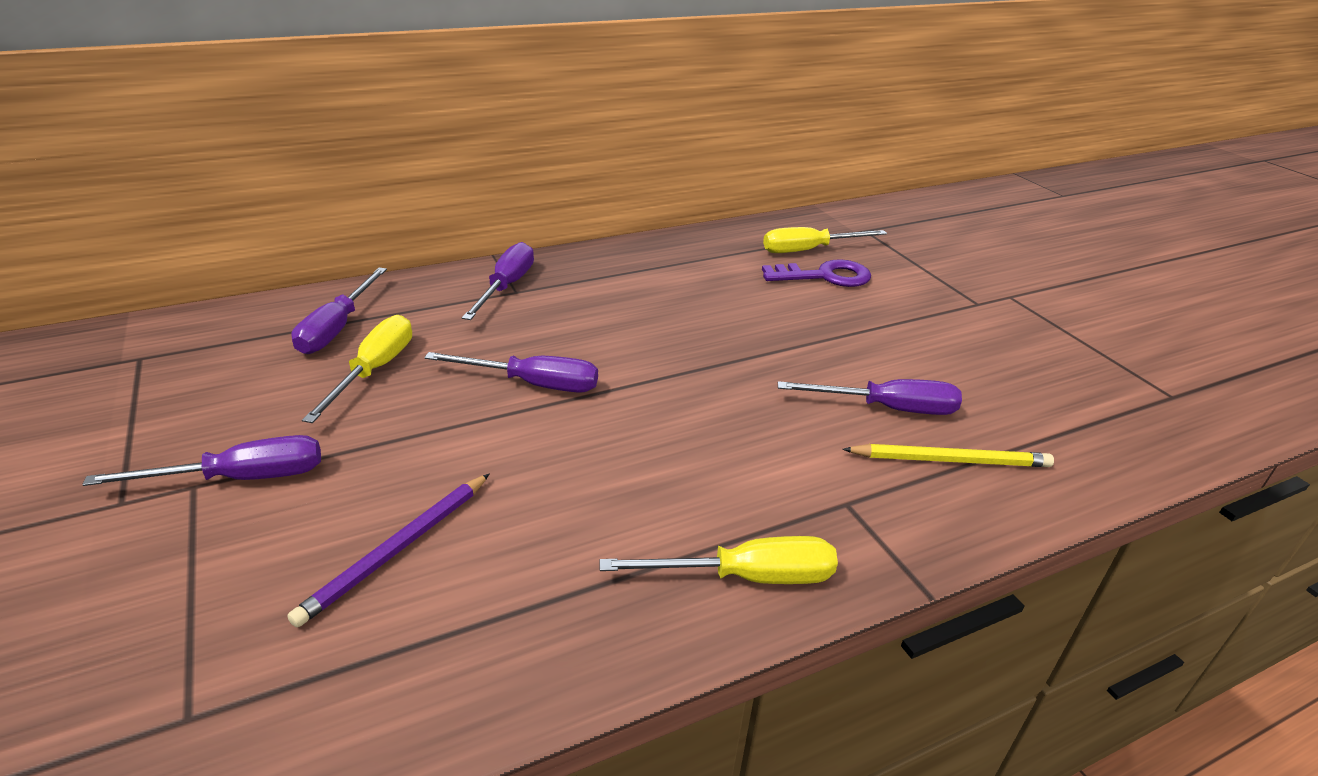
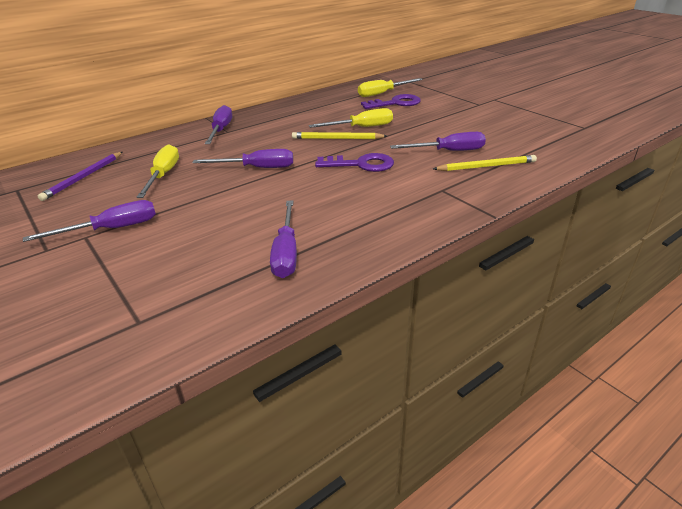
camera: 10 degrees left, 0 degrees up
(337, 328) = (131, 160): purple screwdriver -> purple screwdriver (286, 253)
(398, 549) = (217, 243): purple pencil -> purple pencil (84, 177)
(694, 341) = (337, 139): none -> yellow pencil
(716, 410) = (361, 164): none -> purple key
(746, 577) = (403, 224): yellow screwdriver -> yellow screwdriver (361, 127)

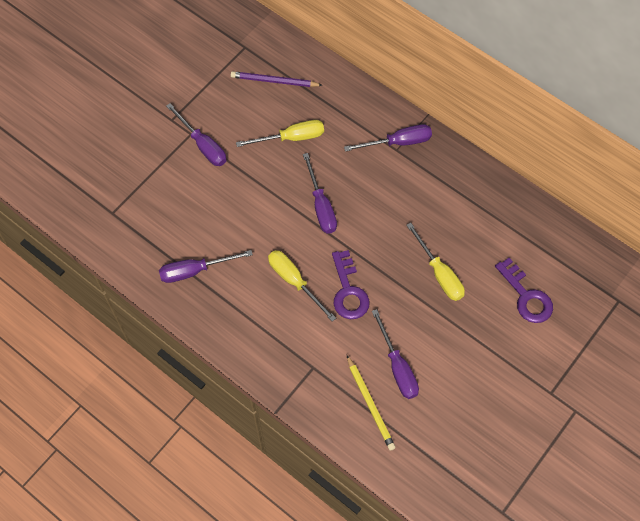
camera: 75 degrees right, 30 degrees up
(337, 139) = (403, 256): yellow pencil -> none
(382, 93) = (558, 275): yellow screwdriver -> yellow screwdriver (294, 281)

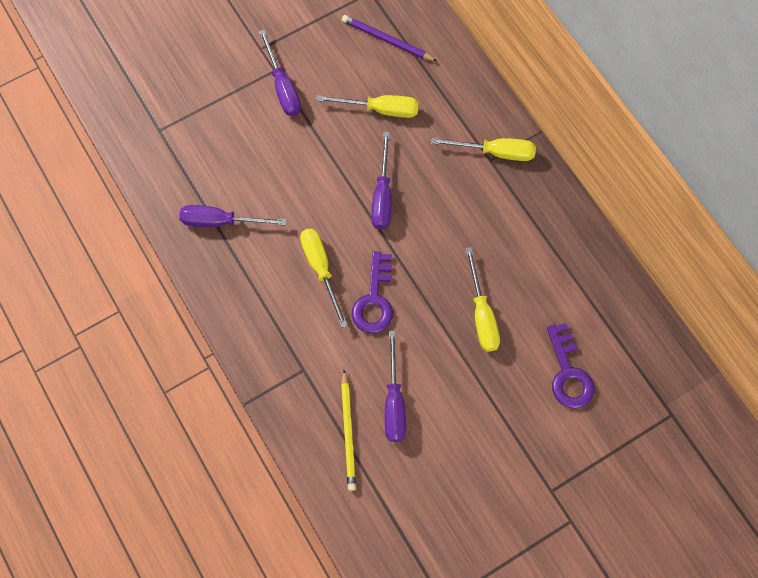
camera: 20 degrees right, 5 degrees up
(398, 142) = (495, 152): purple screwdriver -> yellow screwdriver

